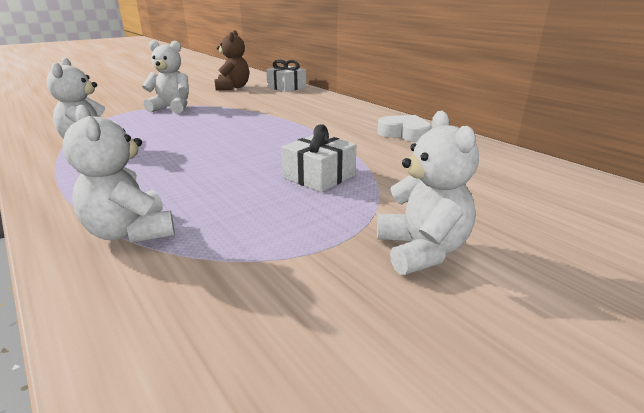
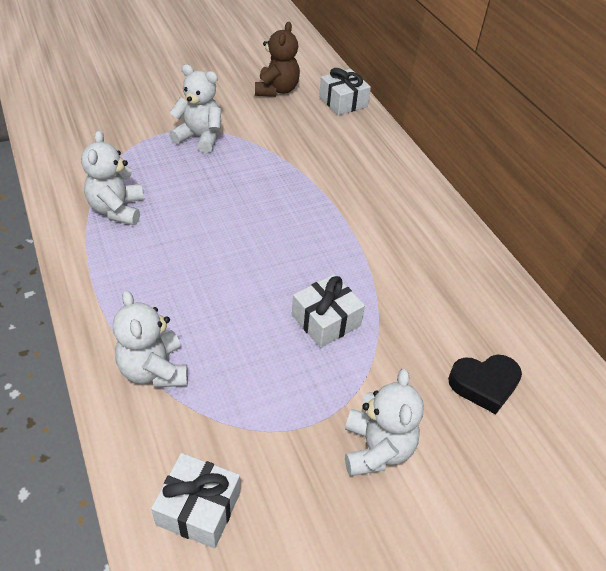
camera: 10 degrees right, 20 degrees up
(205, 349) = (198, 508): none -> white gift
(404, 134) = (443, 254): white heart -> none
(497, 192) = (484, 385): none -> black heart

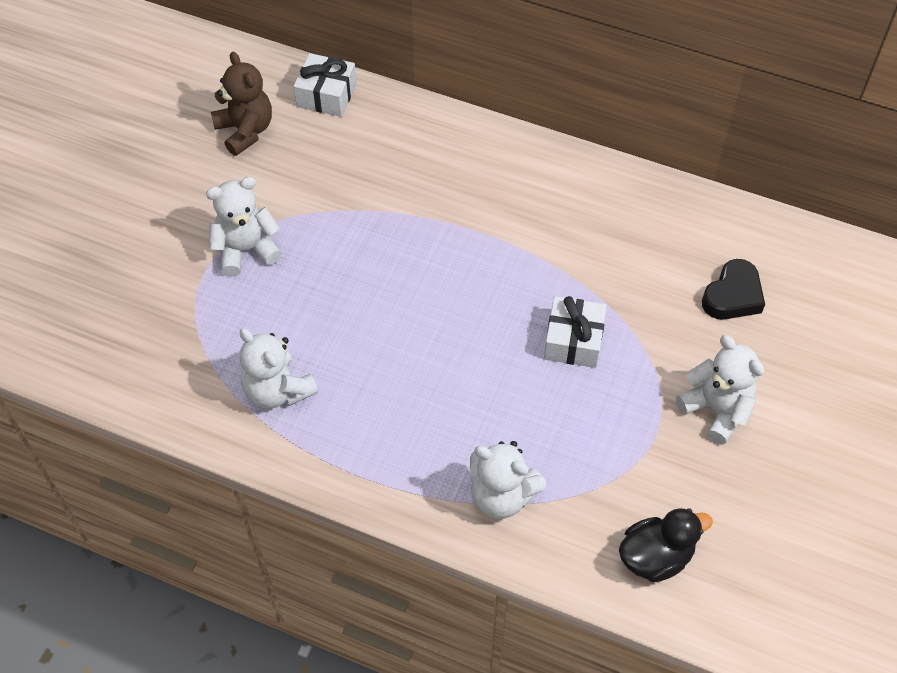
camera: 40 degrees left, 10 degrees up
(198, 508) = (656, 557): white gift -> black duck

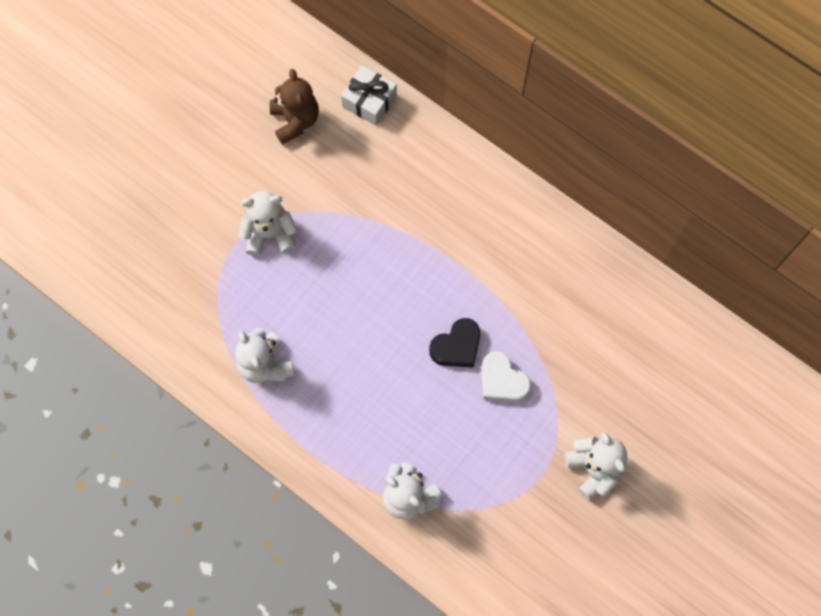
camera: 15 degrees right, 15 degrees up
(573, 341) = (502, 381): white gift -> white heart
(656, 557) = (507, 575): black duck -> none
(733, 296) = (641, 373): black heart -> black heart (457, 346)

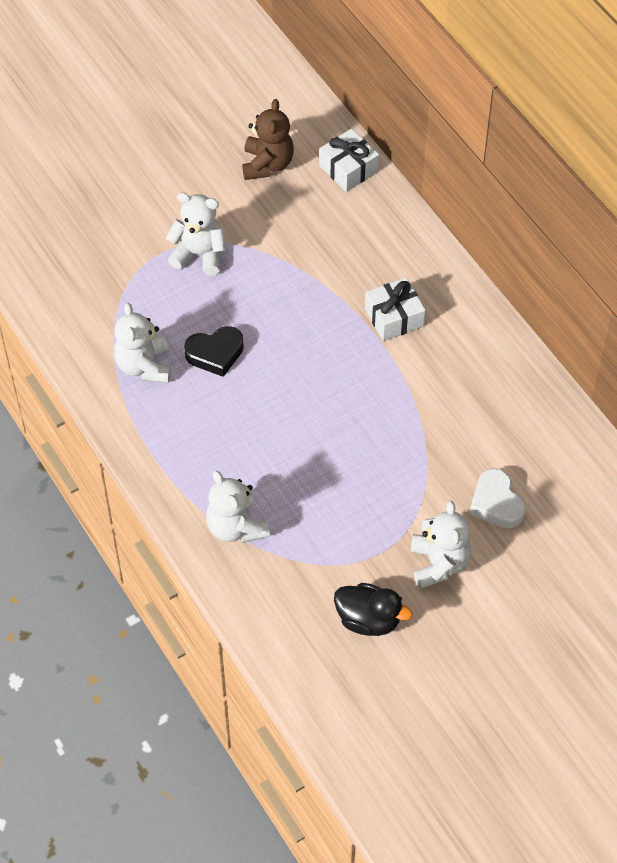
camera: 20 degrees right, 15 degrees down
(457, 346) = (343, 409): black heart -> black heart (215, 354)
(466, 240) = (394, 317): none -> white gift
(502, 381) = (377, 454): white heart -> white heart (496, 503)
(555, 544) = (368, 620): none -> black duck

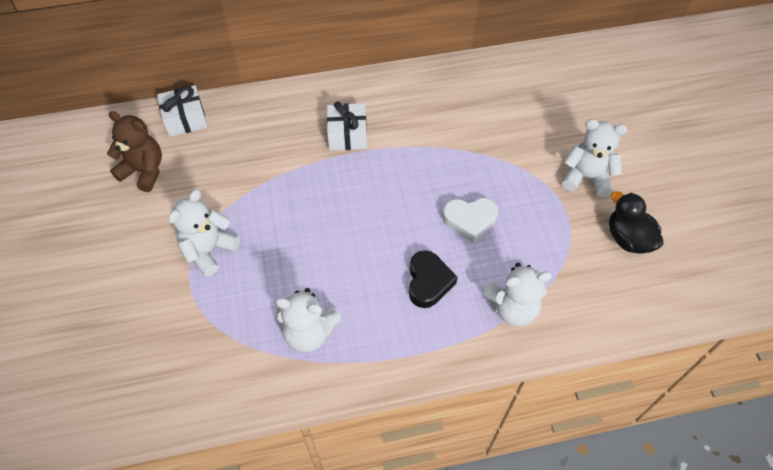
camera: 70 degrees left, 0 degrees up
(215, 354) = (323, 270): black heart -> black heart (428, 282)
(368, 620) = (628, 239): black duck -> black duck turned 75 degrees counterclockwise
(496, 503) = (542, 127): white heart -> white heart (469, 220)

